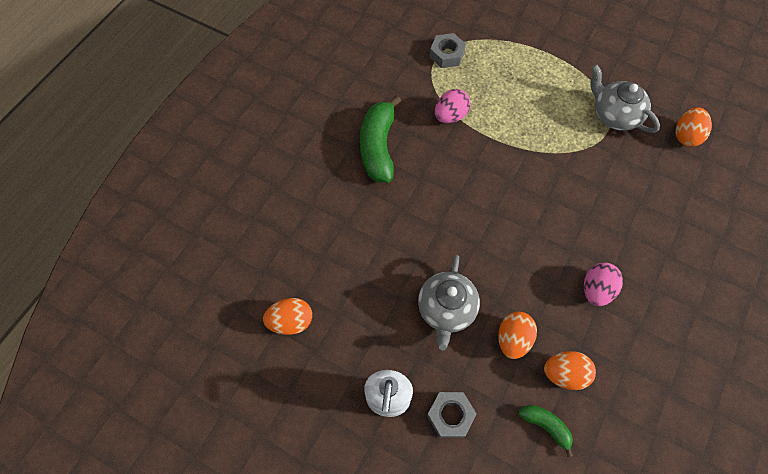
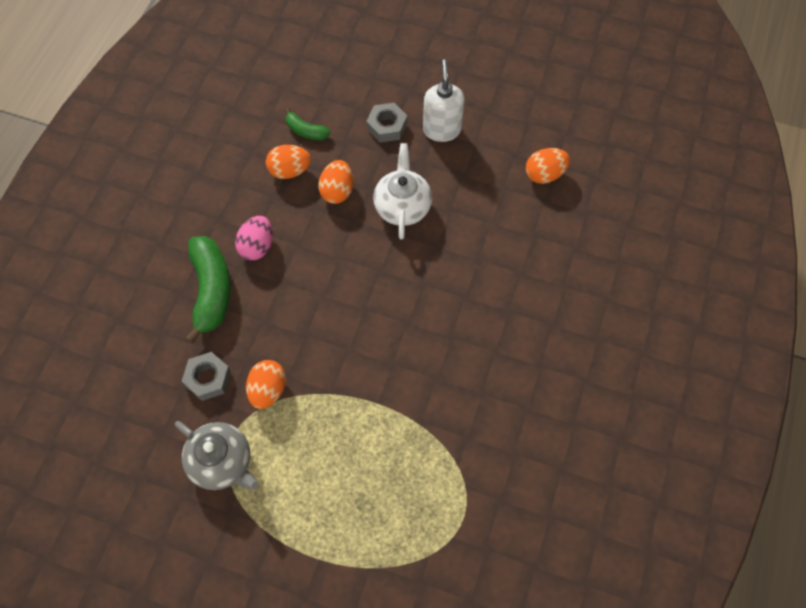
camera: 170 degrees right, 0 degrees up
(378, 147) = (508, 367): green banana -> green banana (211, 290)
(446, 310) = (402, 206): grey teapot -> white teapot
(447, 54) = (450, 525): grey nut -> grey nut (208, 378)
(450, 116) = (430, 425): pink egg -> none
(686, 136) = (134, 446): orange egg -> orange egg (268, 390)

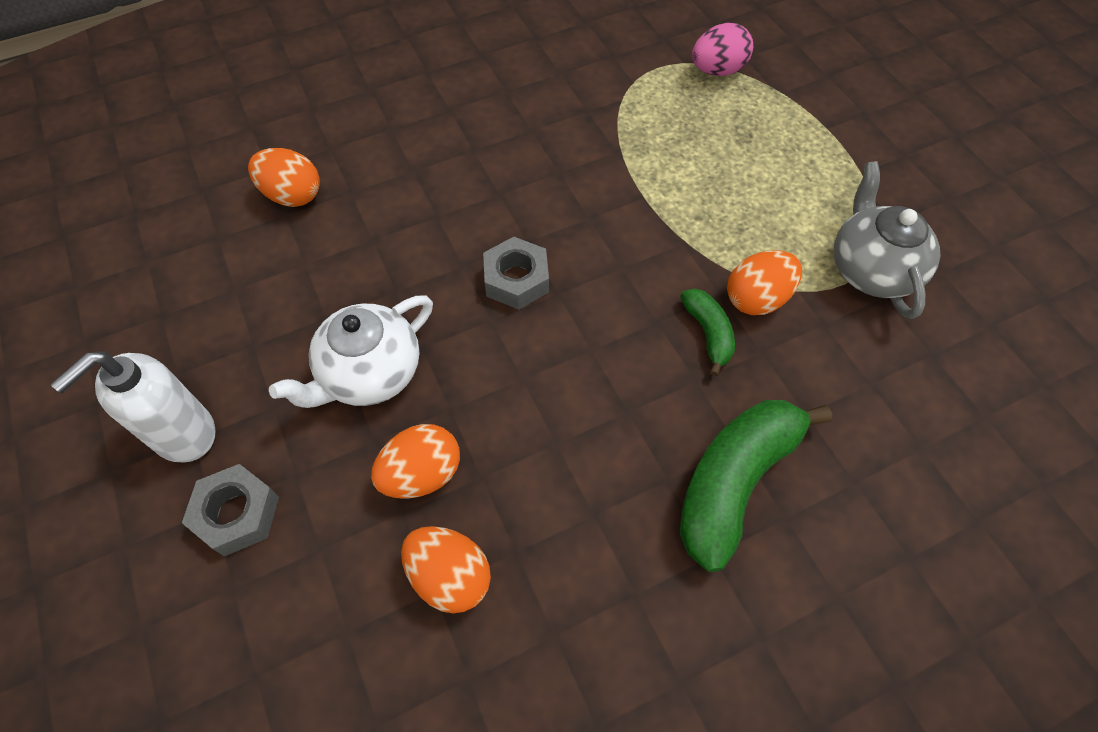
camera: 135 degrees left, 5 degrees down
(208, 378) = (825, 368): grey nut -> grey nut (516, 279)
(257, 246) = (614, 491): pink egg -> pink egg (717, 71)
(306, 131) = (350, 630): green banana -> green banana (708, 333)
(544, 174) = (172, 263): orange egg -> orange egg (292, 195)

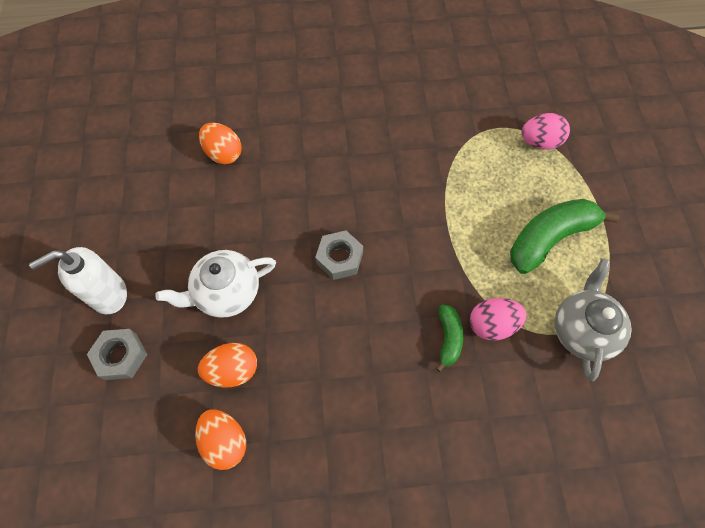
camera: 20 degrees right, 5 degrees up
(734, 482) = (421, 447): green banana -> green banana (549, 238)
(757, 299) = (492, 325): orange egg -> pink egg

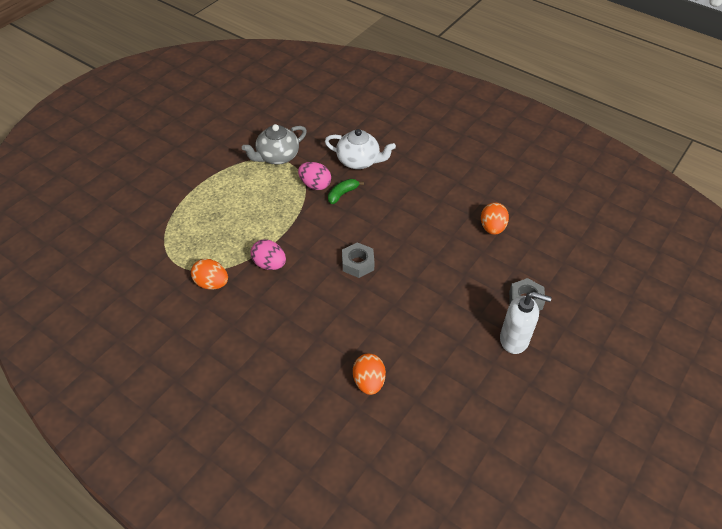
camera: 140 degrees left, 15 degrees down
(226, 292) = (439, 291): white teapot -> white teapot (359, 161)
(233, 370) = (465, 253): orange egg -> orange egg (211, 283)
(539, 142) = (168, 239): pink egg -> pink egg (269, 264)
(549, 238) = (237, 195): green banana -> none

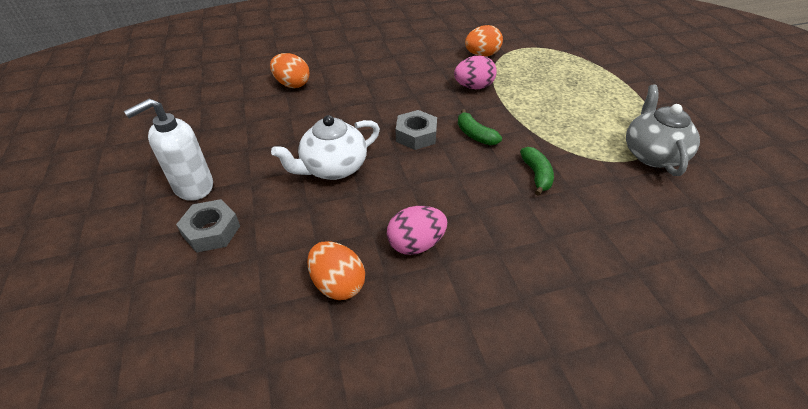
camera: 130 degrees right, 5 degrees down
(315, 185) = (572, 161): pink egg -> pink egg (416, 244)
(329, 235) = (475, 135): none -> green banana
(359, 161) = (596, 223): white teapot -> white teapot (333, 168)

